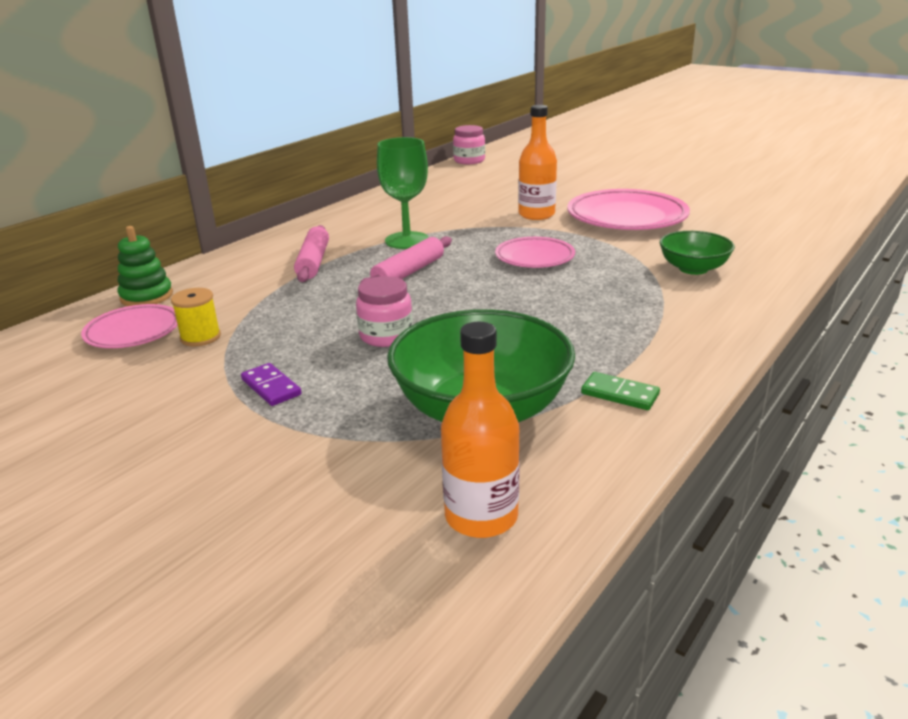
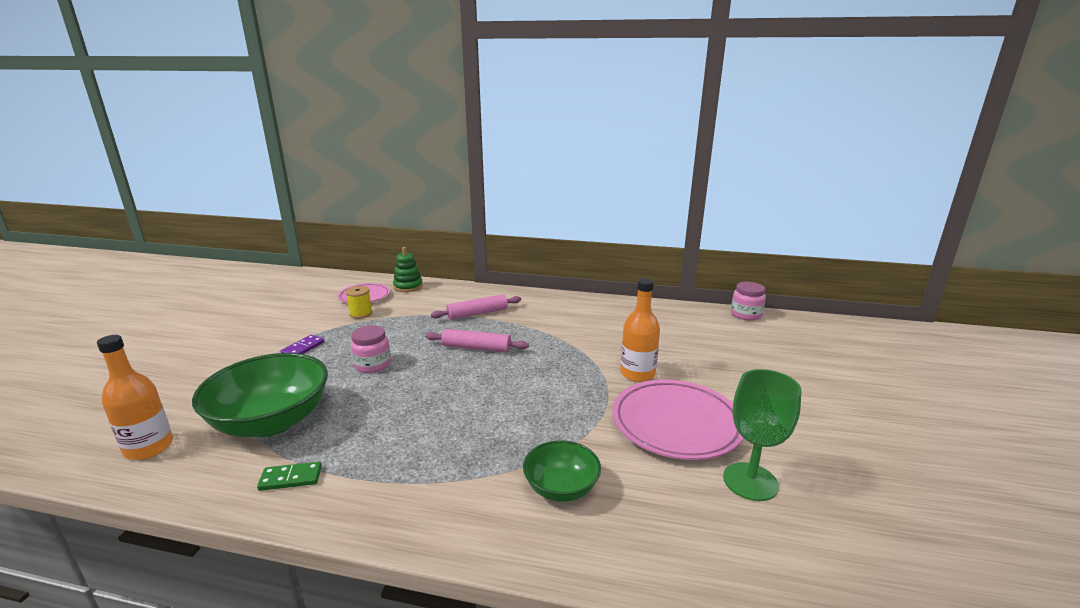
camera: 65 degrees right, 5 degrees down
(407, 240) = (535, 333): green goblet -> green goblet (750, 481)
(534, 257) = (535, 392): pink plate -> none
(619, 394) = (291, 478): green domino -> green domino turned 75 degrees clockwise

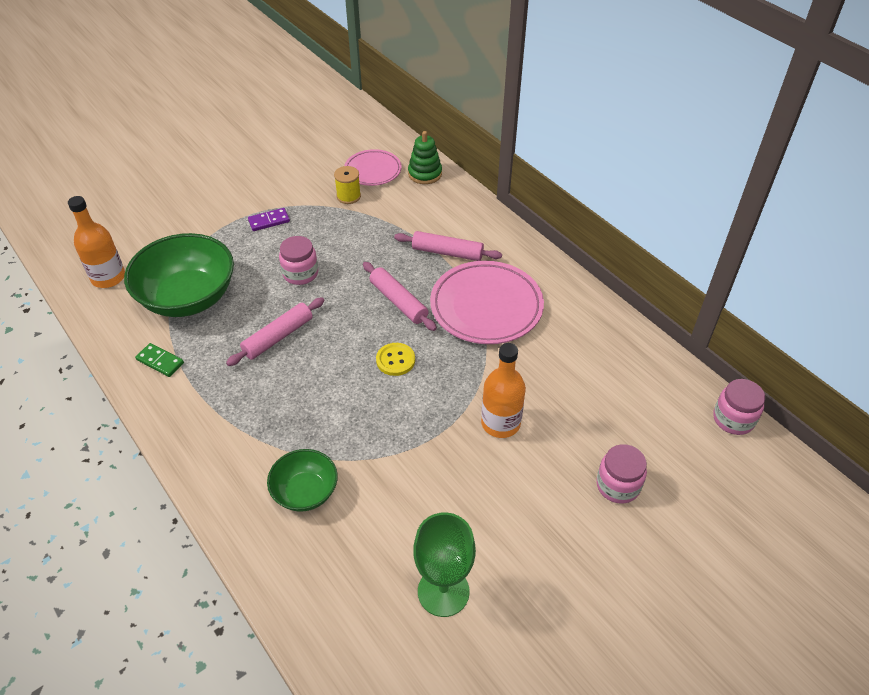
camera: 40 degrees right, 25 degrees up
(401, 407) = (278, 337): none -> pink rolling pin
(519, 377) = (395, 360): none -> yellow button
(676, 424) = (460, 499): pink plate -> pink plate (486, 307)
(745, 367) = (618, 485): none -> pink jar

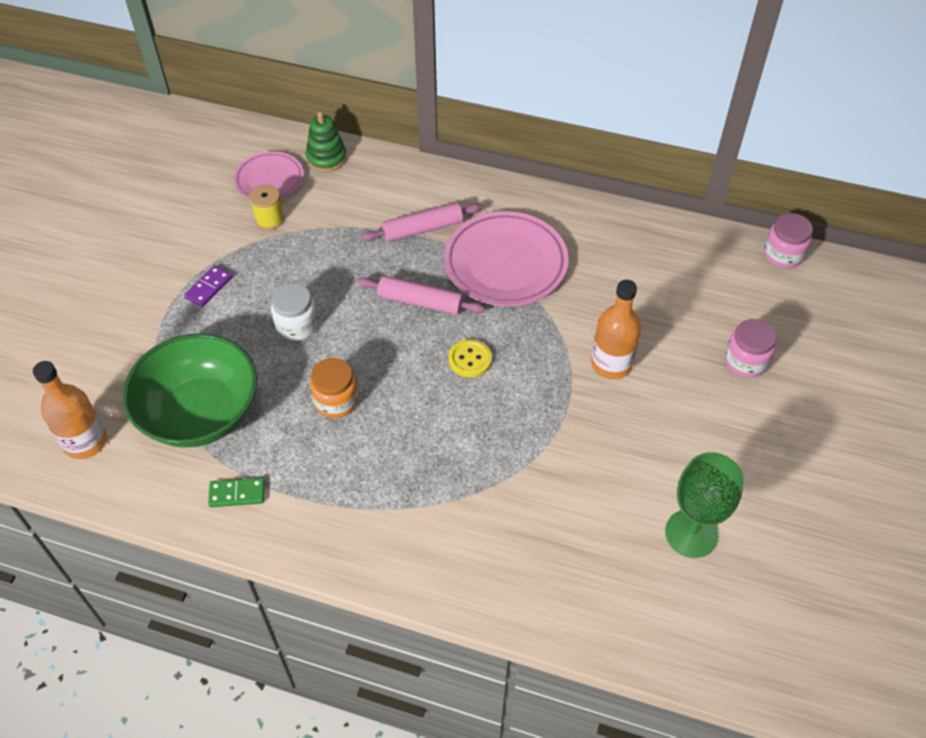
camera: 35 degrees left, 5 degrees up
(278, 337) = (336, 400): pink rolling pin -> orange jar
(300, 273) = (297, 325): pink jar -> white jar
(305, 492) = (501, 526): green bowl -> none

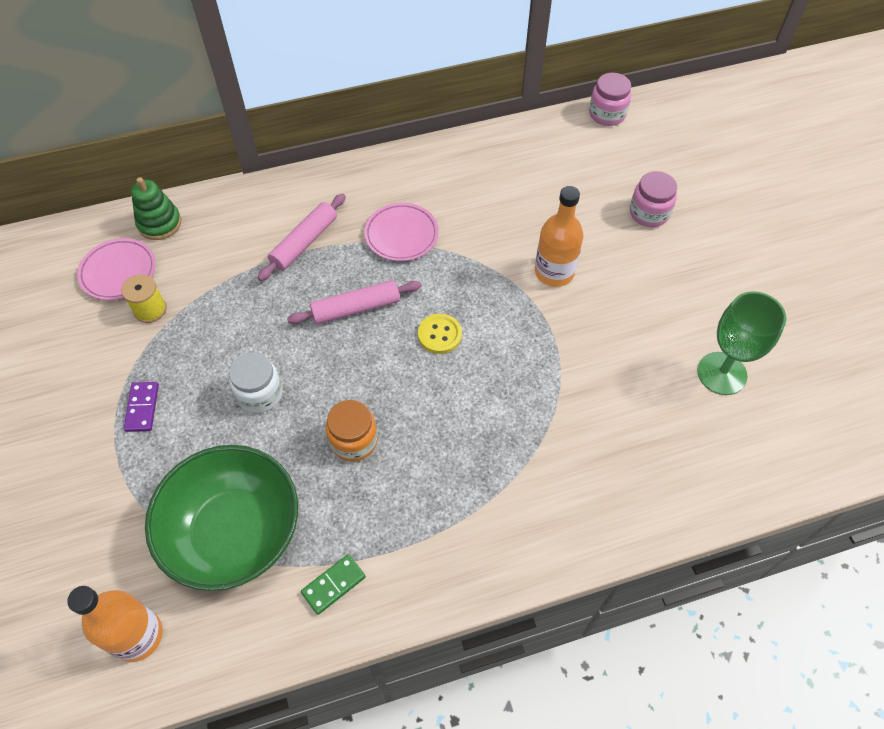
camera: 35 degrees left, 5 degrees up
(505, 264) = (401, 235): pink plate -> pink plate, size x0.59

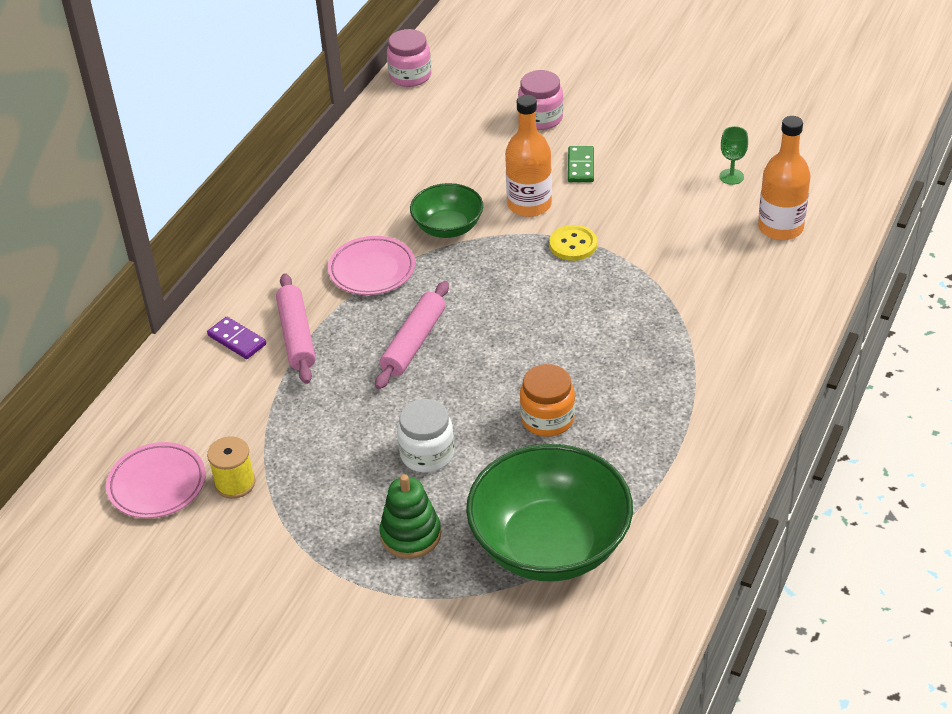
camera: 45 degrees left, 15 degrees down
(137, 636) = (581, 662): orange bottle -> orange bottle (780, 228)
(142, 408) = (344, 544): purple domino -> purple domino (237, 340)
(159, 223) = (135, 424): green stacking toy -> green stacking toy (410, 535)
(333, 585) = (668, 506): green domino -> green domino (580, 166)
(439, 335) = (506, 307): yellow button -> yellow button (573, 244)
(483, 244) = (448, 227): none -> green bowl
(721, 373) = (731, 177): green goblet -> green goblet, size x0.49

